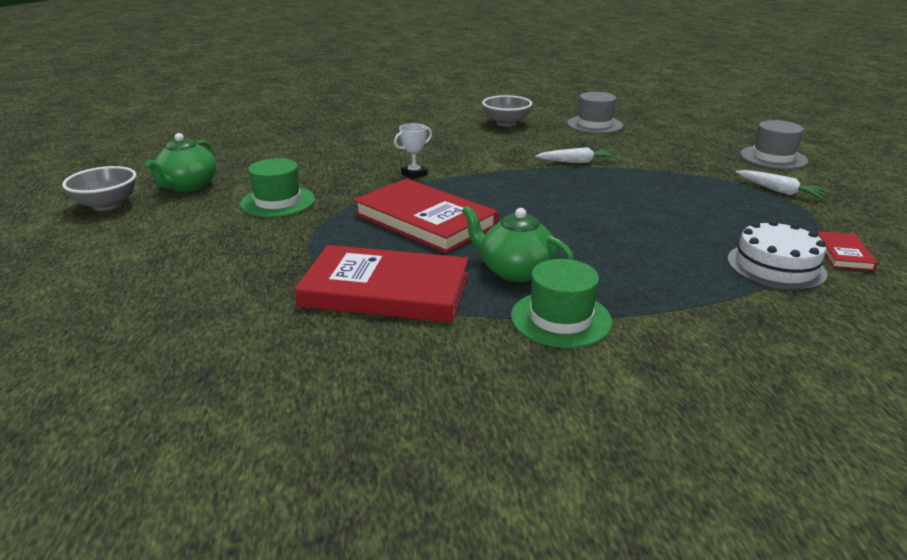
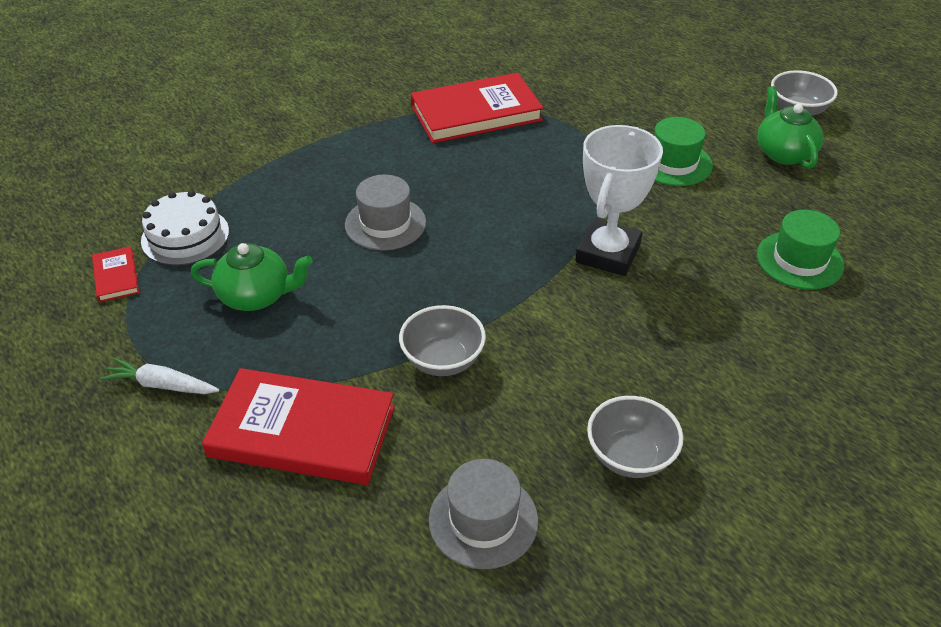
camera: 150 degrees right, 15 degrees up
(414, 174) = (607, 253): white trophy -> white trophy, size x2.12
(425, 220) = (520, 187): red book -> red book (302, 431)
(515, 271) = (400, 158): green teapot -> green teapot (256, 296)
(560, 319) = (343, 130): green hat -> green hat (799, 260)
(577, 162) = (443, 360): white carrot -> grey bowl
(773, 158) = (156, 500): grey hat -> grey hat (385, 223)

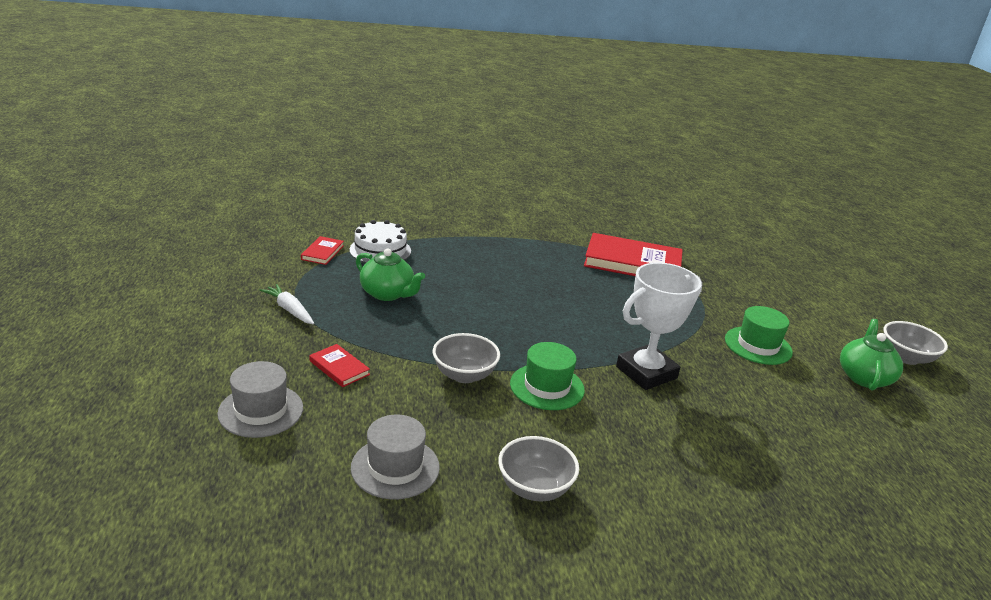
camera: 30 degrees right, 15 degrees down
(302, 431) = (339, 368): red book -> red book, size x0.45
(385, 223) = (506, 293): grey hat -> grey hat (261, 410)
(799, 260) = (806, 445): green hat -> green hat (547, 387)

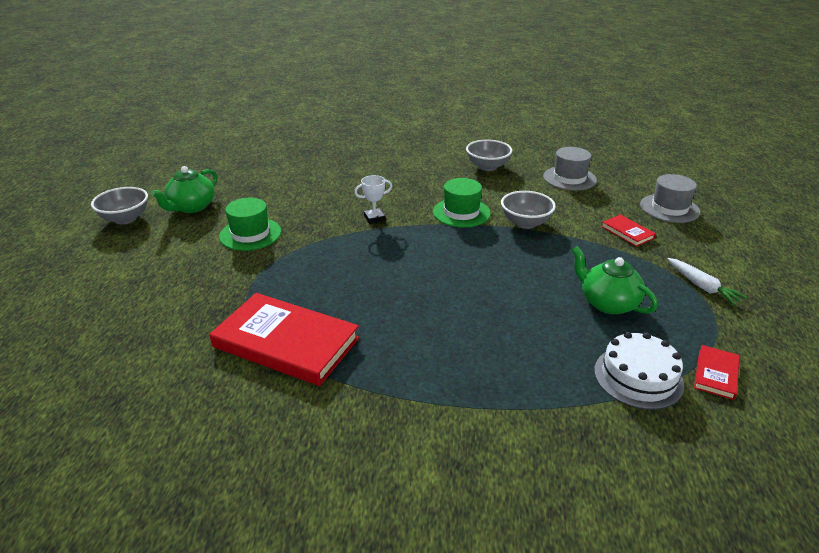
camera: 165 degrees left, 5 degrees up
(646, 372) = (374, 218): white trophy -> white trophy, size x0.47

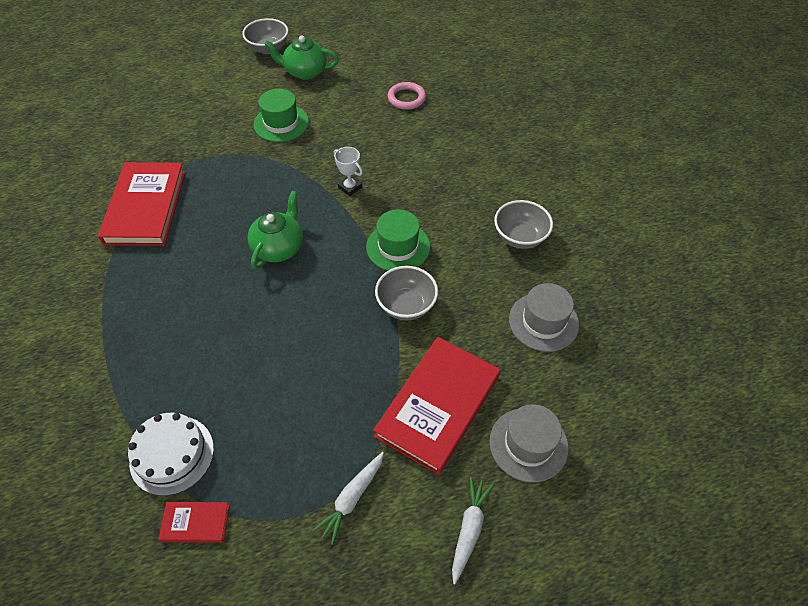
camera: 65 degrees right, 20 degrees up
(292, 171) = (406, 98): none -> pink ring
(607, 303) = (282, 410): green teapot -> green teapot (279, 247)
(627, 232) = (438, 406): red book -> red book, size x2.20
(733, 245) = (469, 529): none -> white carrot

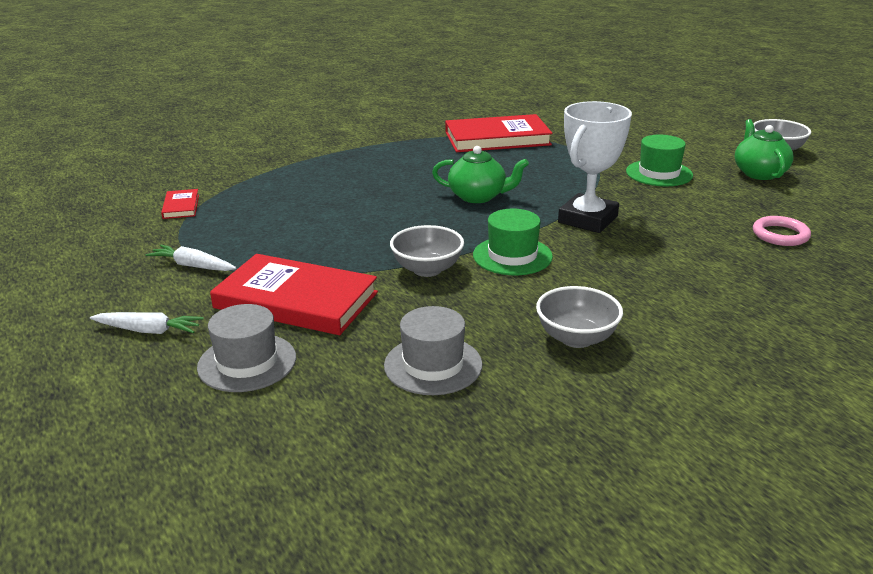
camera: 80 degrees right, 25 degrees down
(172, 454) = (242, 189): white cake -> none
(350, 187) = (587, 219): white trophy -> white trophy, size x2.12

